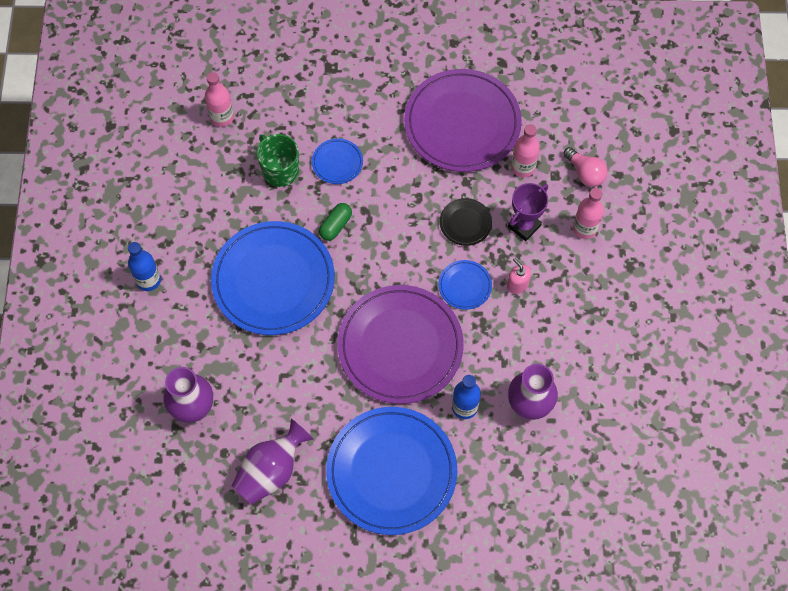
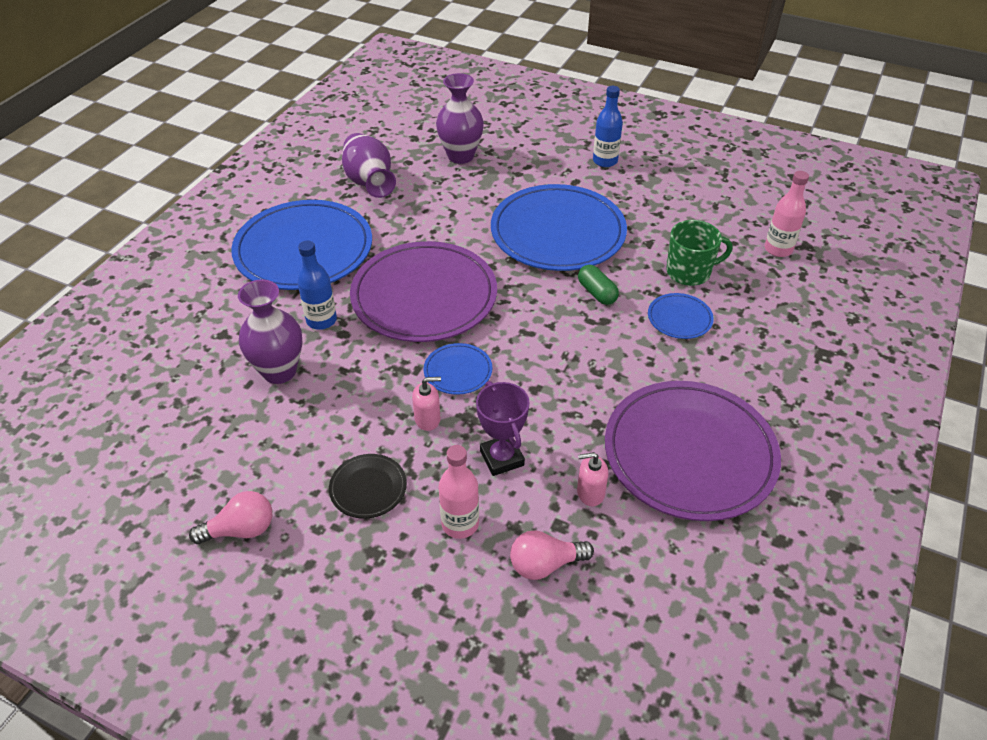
camera: 115 degrees right, 20 degrees down
(465, 223) = (539, 402): black plate -> black plate (368, 488)
(523, 167) = (590, 493): pink bottle -> pink soap dispenser
(659, 349) = (241, 530): none -> pink light bulb

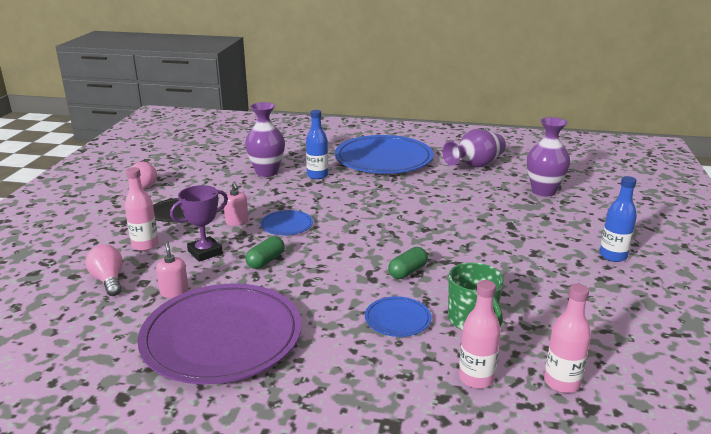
camera: 75 degrees right, 20 degrees down
(424, 296) = (360, 202): purple plate -> none
(542, 401) = (265, 261): none -> green capsule
(558, 232) = (477, 244): blue plate -> none
(769, 292) = (476, 378): none -> pink bottle

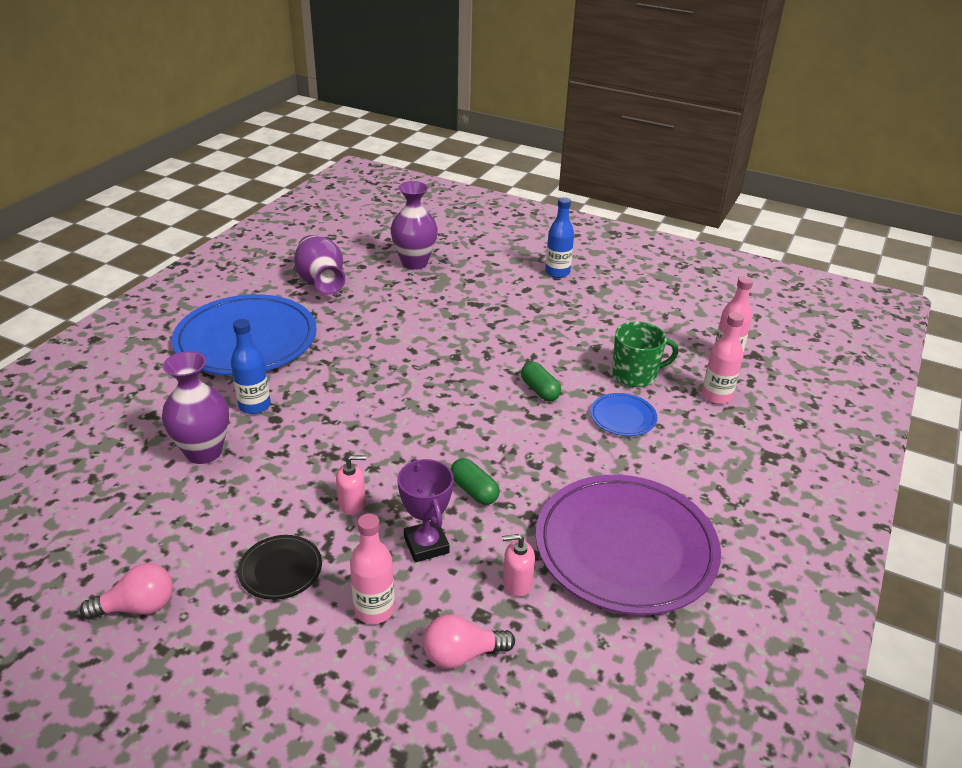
camera: 75 degrees left, 10 degrees up
(287, 225) = (389, 458): blue plate -> none

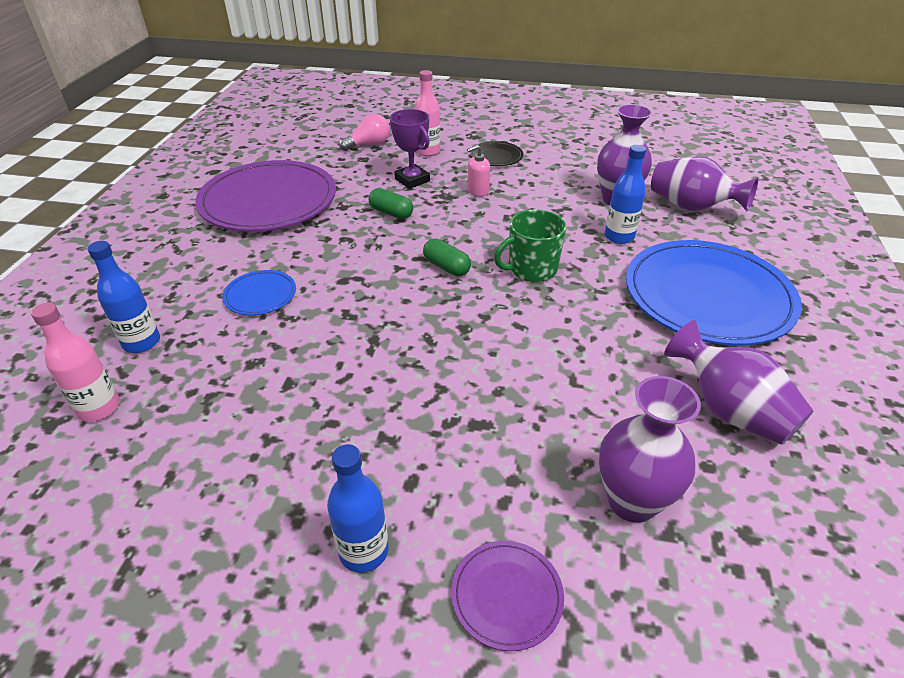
camera: 165 degrees right, 5 degrees up
(138, 424) = (691, 207): none -> purple vase
(138, 607) = (559, 133): pink light bulb -> none
(495, 250) = (507, 595): none -> purple plate
(517, 583) = (344, 173): pink soap dispenser -> none
(540, 390) = (353, 306): green capsule -> green capsule (446, 267)
(635, 375) = (238, 350): green mug -> green mug (531, 269)
(716, 396) = (141, 342): pink bottle -> blue bottle

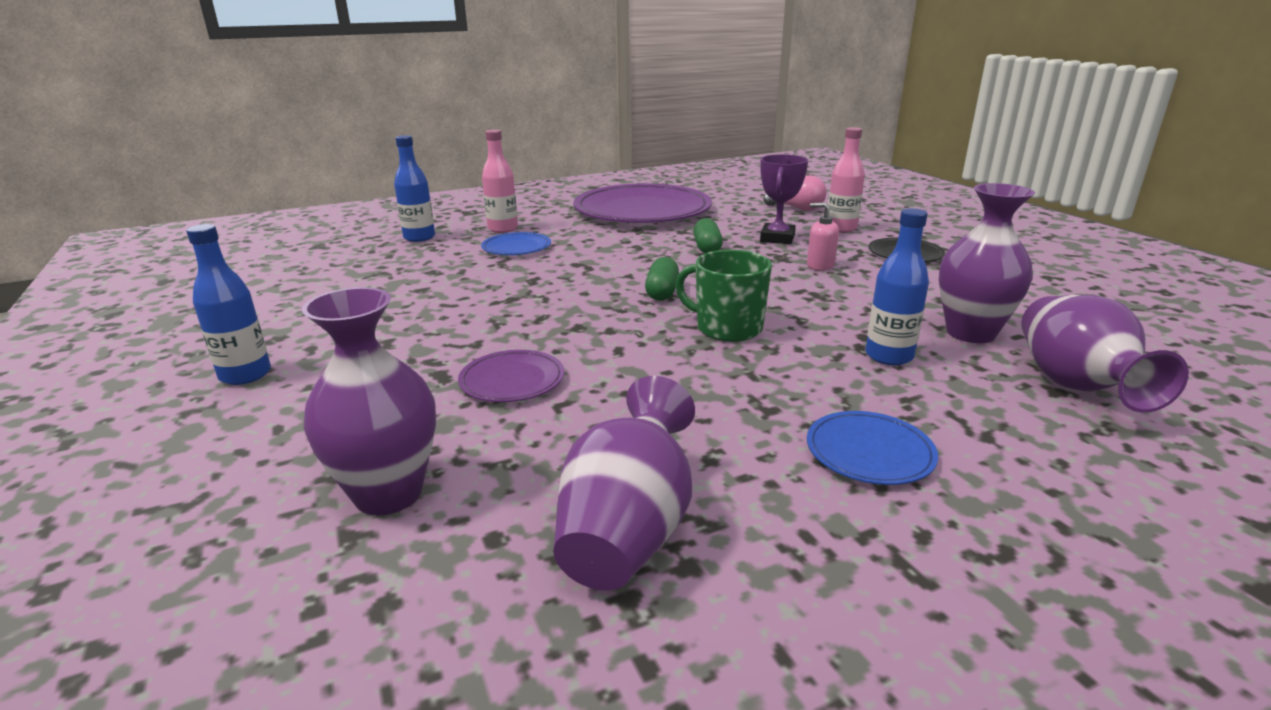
camera: 55 degrees right, 15 degrees down
(99, 408) = (342, 251): pink bottle -> pink bottle (503, 229)
(507, 595) = (216, 454): purple plate -> purple plate (512, 380)
(708, 296) = (869, 452): blue plate -> blue plate, size x0.43

